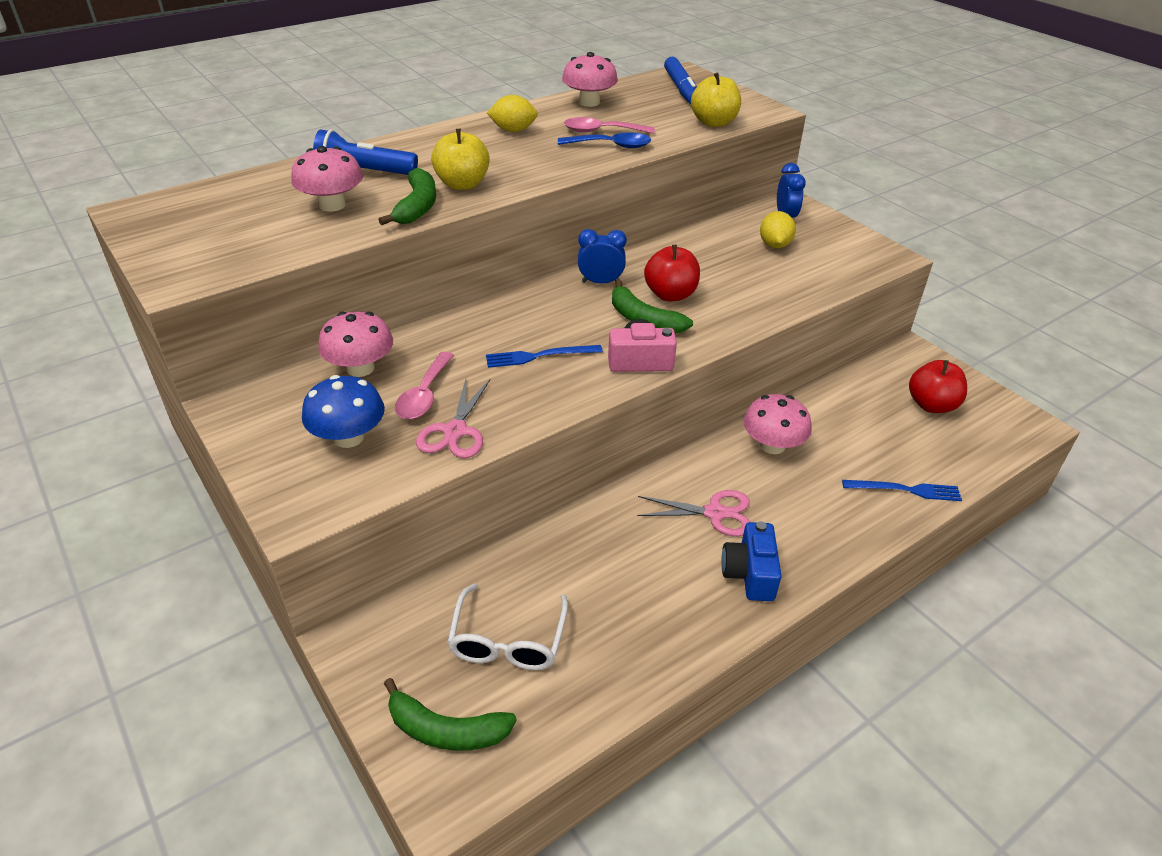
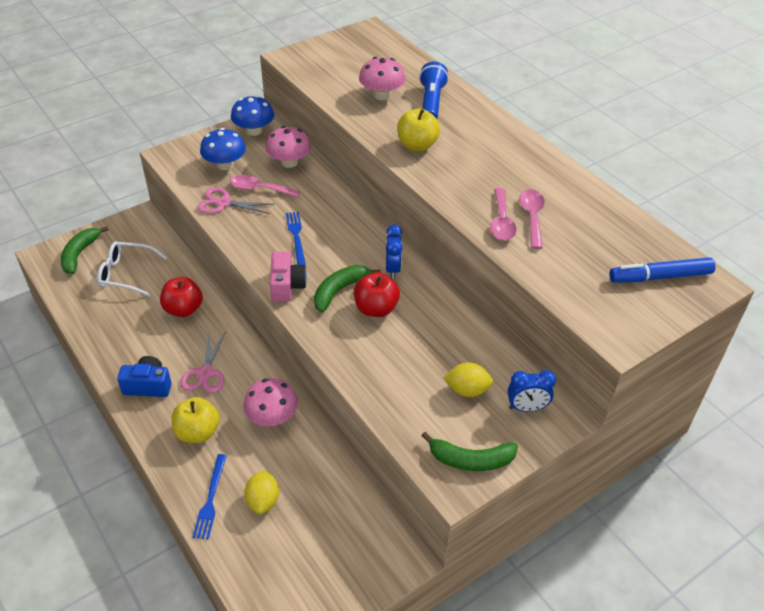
camera: 90 degrees right, 5 degrees up
(256, 410) = (254, 130): none -> blue mushroom
(417, 207) = (381, 128): green banana -> green banana (470, 460)
(513, 130) = (521, 167): yellow lemon -> yellow lemon (263, 500)
(589, 102) = (599, 211): pink mushroom -> none
(611, 146) = (501, 222): blue spoon -> pink spoon
(714, 123) = (572, 293): yellow apple -> yellow apple (198, 432)
(931, 405) = (317, 551): red apple -> red apple (183, 309)

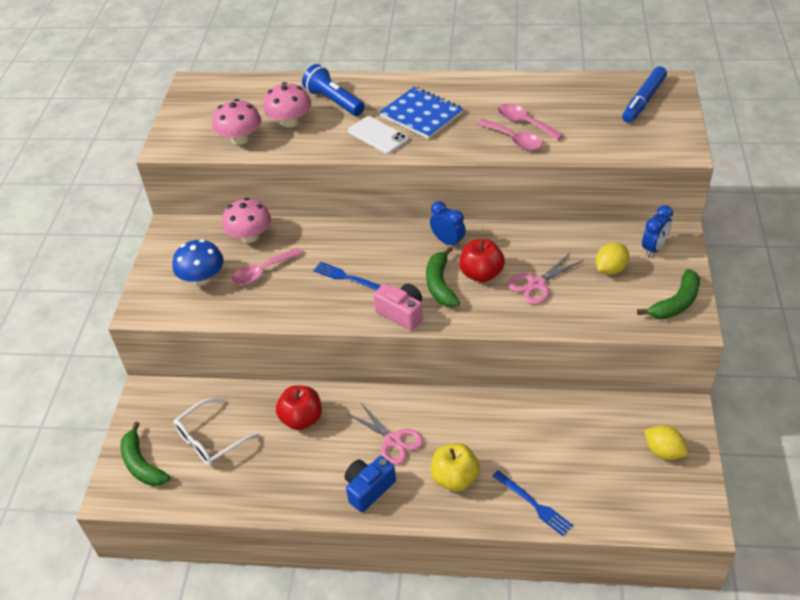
camera: 45 degrees left, 0 degrees up
(223, 203) = (253, 304): pink scissors -> pink scissors (537, 284)
(254, 130) = (179, 237): blue mushroom -> none
(263, 500) = (564, 469): yellow lemon -> yellow lemon (663, 451)
(272, 417) = (484, 420): pink mushroom -> pink mushroom (240, 139)
(417, 145) = (378, 135): yellow apple -> white phone
(470, 154) = (421, 114): none -> blue notebook

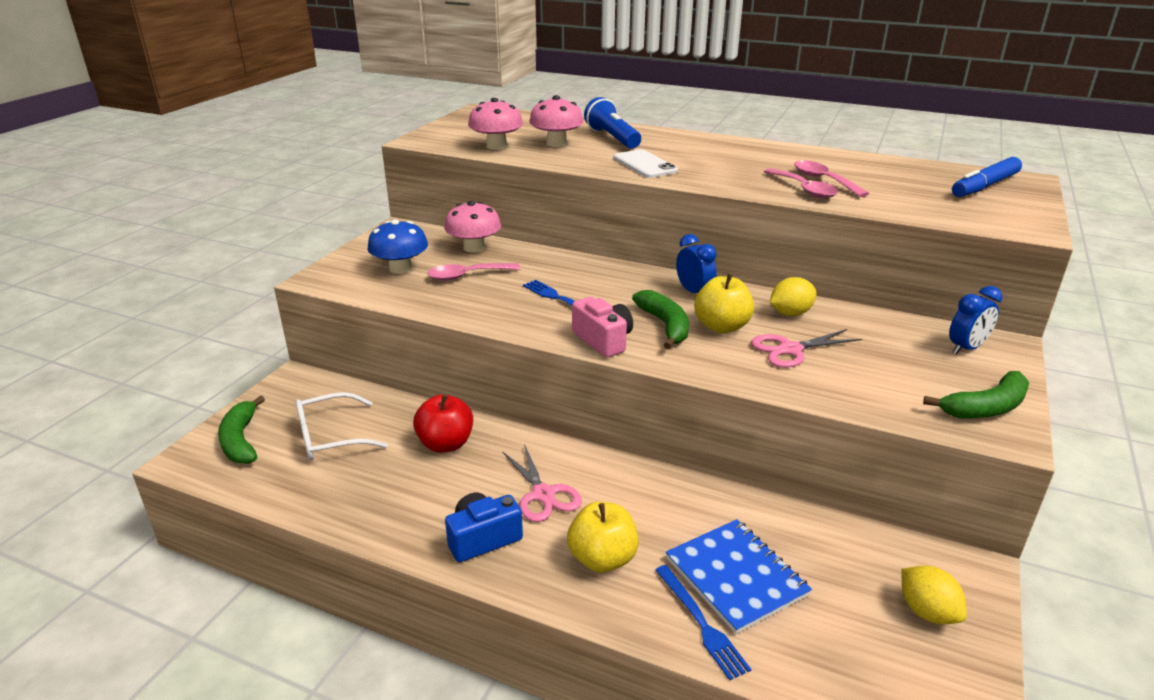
camera: 15 degrees right, 15 degrees down
(421, 114) = (703, 159): blue notebook -> blue notebook (736, 577)
(440, 284) = (665, 325): green banana -> green banana turned 150 degrees clockwise
(481, 274) = (721, 327): red apple -> yellow apple
(610, 269) = (898, 356): yellow lemon -> yellow lemon (790, 313)

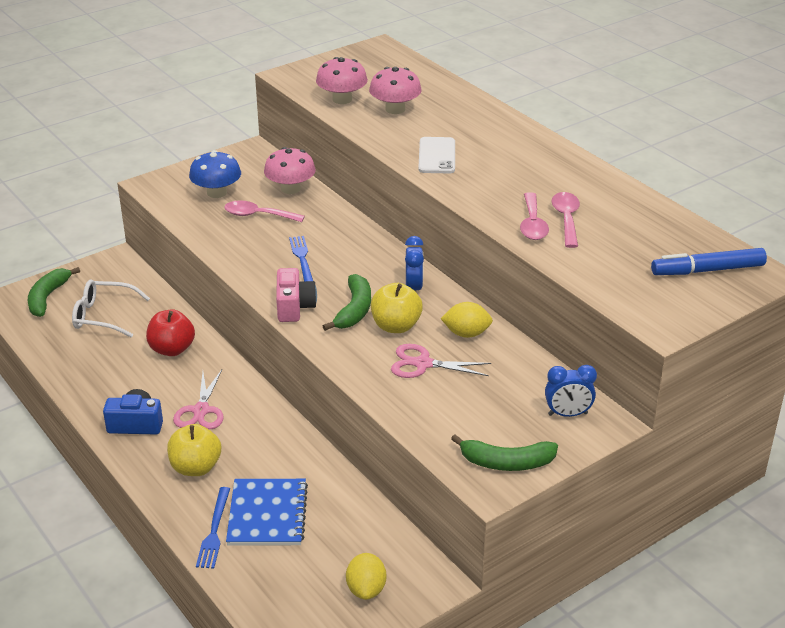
camera: 30 degrees right, 5 degrees up
(612, 138) = (451, 115): blue flashlight -> none

